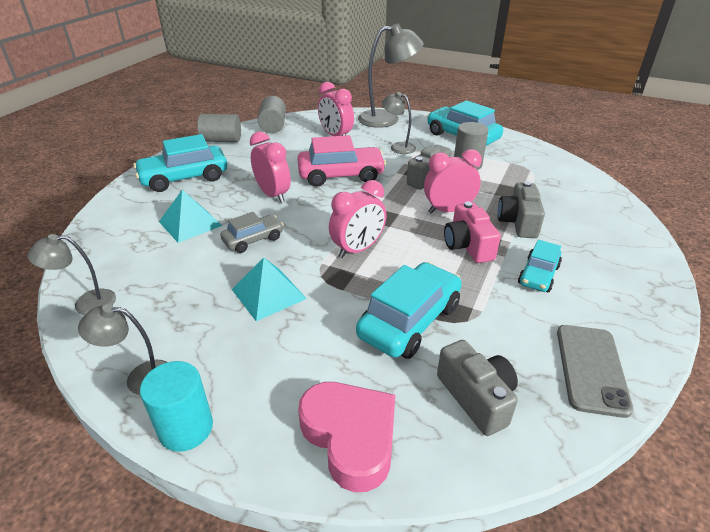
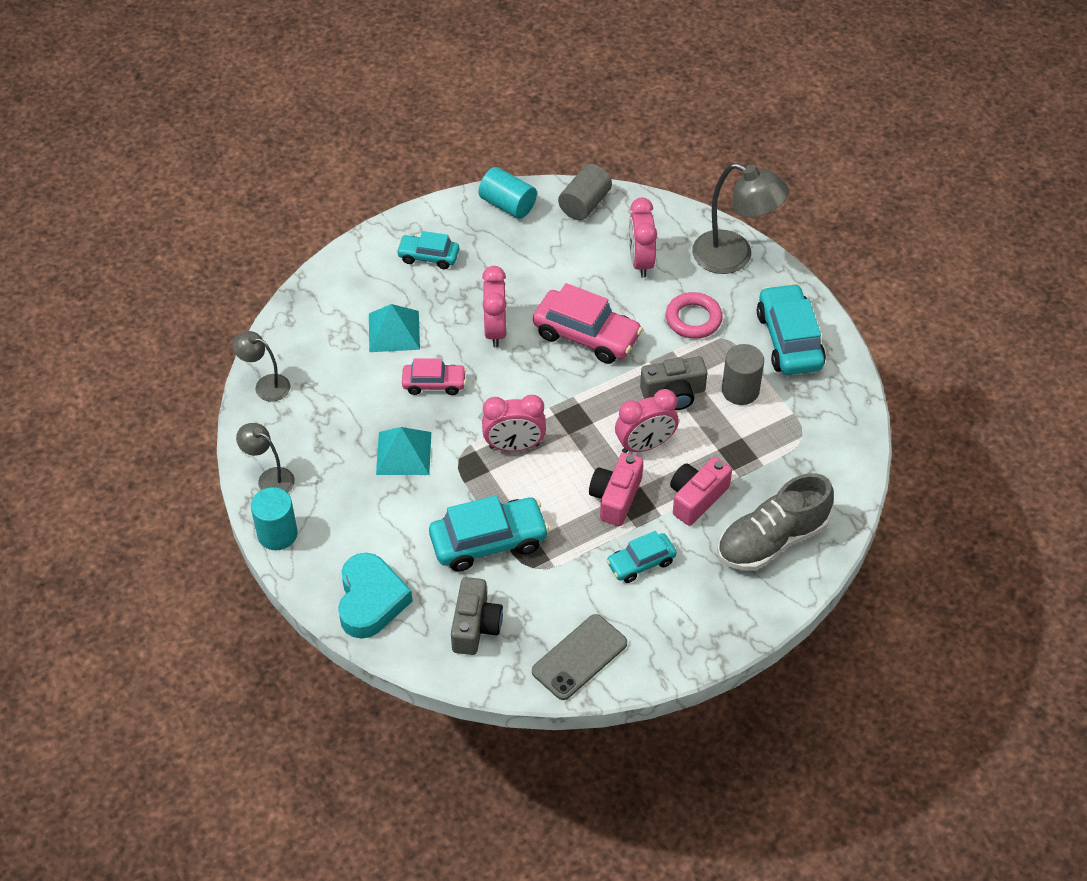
camera: 35 degrees right, 15 degrees up
(184, 178) = (428, 257): turquoise car -> turquoise car, size x0.59
(221, 140) = (508, 205): grey cylinder -> turquoise cylinder
(253, 240) = (434, 383): grey car -> pink car
(350, 437) = (371, 600): pink heart -> turquoise heart
(398, 147) = (693, 319): grey lamp -> pink ring
(448, 210) = (645, 445): pink clock -> pink clock turned 135 degrees clockwise
(518, 222) = (696, 498): grey camera -> pink camera
(594, 222) = (772, 540): none -> grey shoe

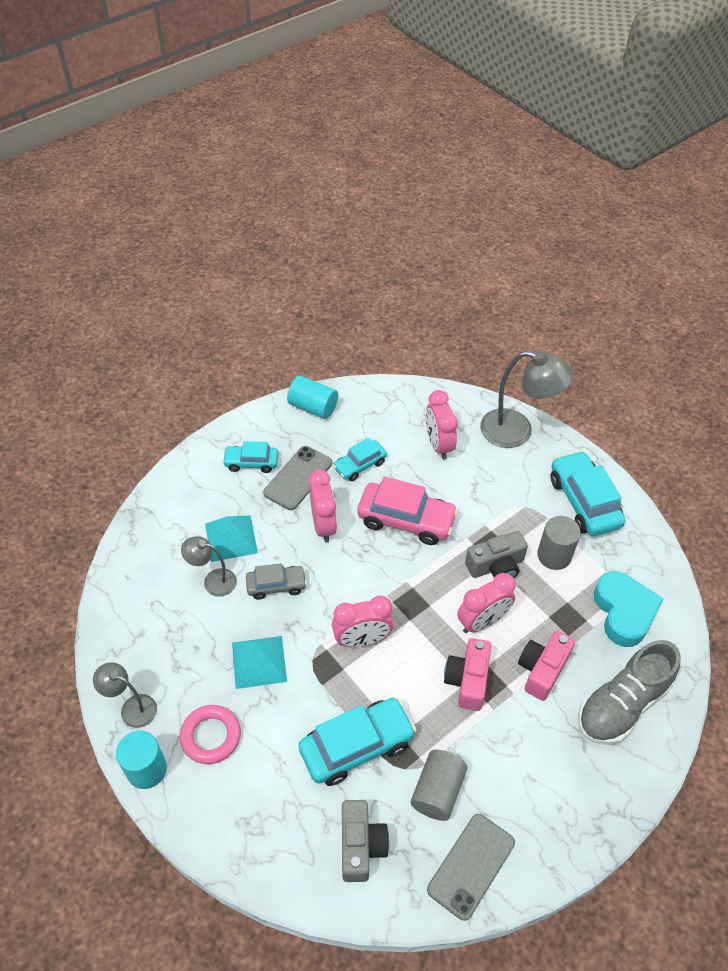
camera: 10 degrees left, 0 degrees up
(265, 385) = (117, 608): grey lamp -> grey lamp (213, 581)
(371, 600) = (251, 832): turquoise heart -> turquoise heart (624, 612)
(434, 383) = (276, 585): pink car -> grey car
(477, 278) = (298, 478): none -> grey phone
(584, 204) = (379, 399): grey cylinder -> grey cylinder (437, 791)
(641, 563) = (507, 748): turquoise car -> turquoise car (360, 465)
(693, 319) = (496, 492): pink ring -> pink ring (211, 736)

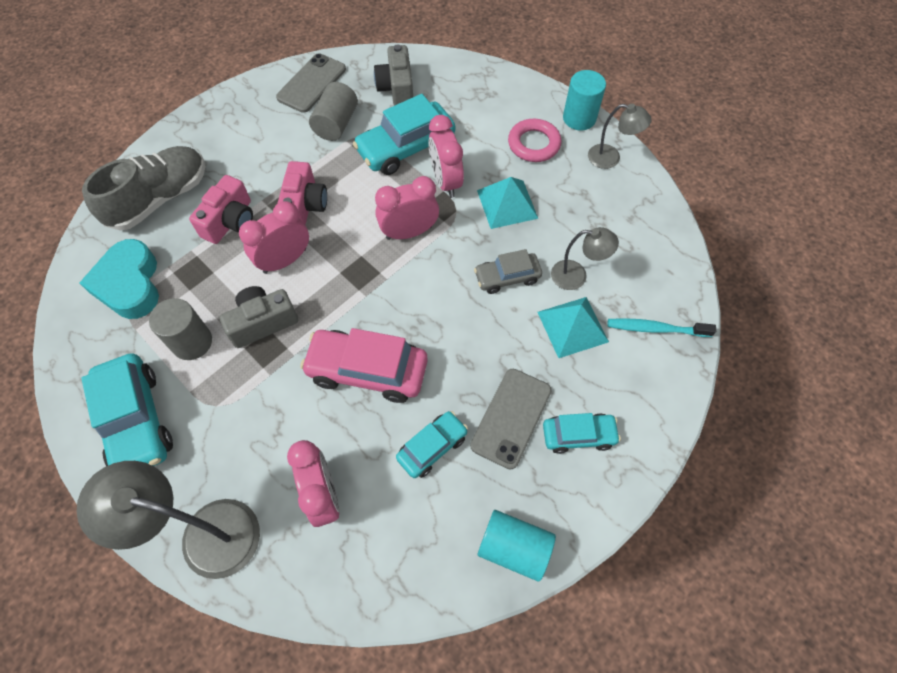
camera: 175 degrees right, 10 degrees up
(162, 530) = (655, 329): none -> turquoise toothbrush
(323, 525) = (467, 354): pink clock -> pink clock (445, 181)

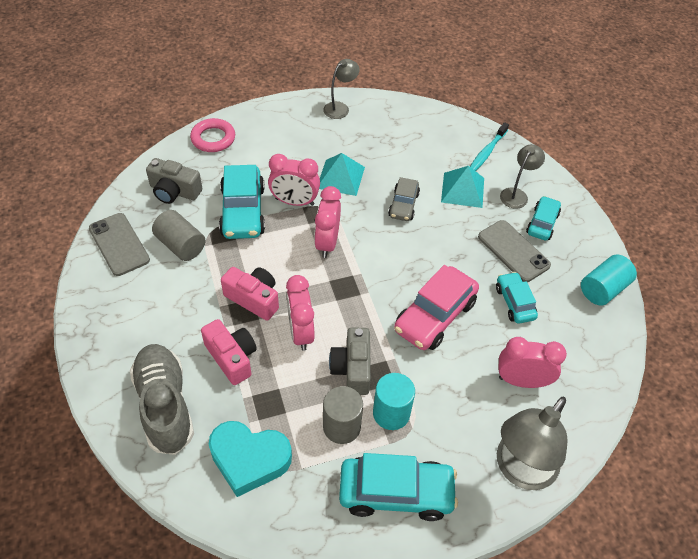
camera: 65 degrees left, 10 degrees down
(534, 144) = (297, 139): pink ring -> pink ring (213, 138)
(576, 276) = (425, 170): grey lamp -> grey lamp (516, 194)
(579, 118) = (292, 106): turquoise cylinder -> turquoise cylinder (391, 413)

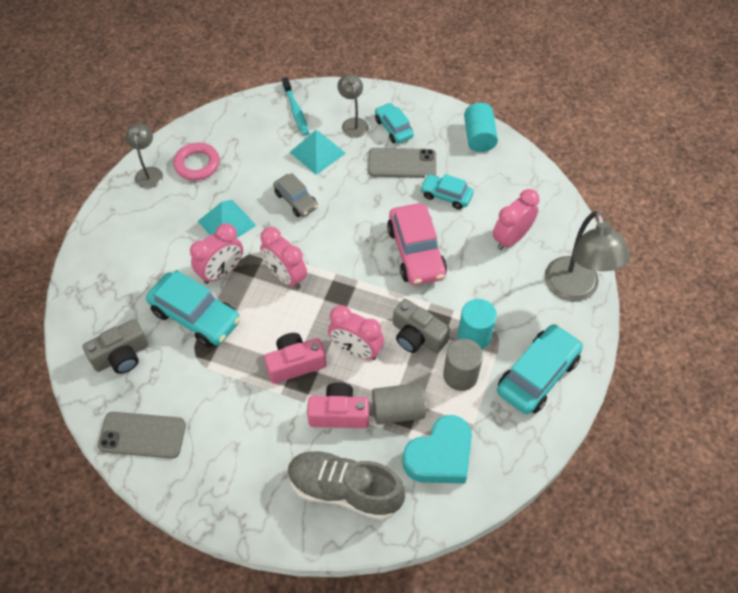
camera: 50 degrees left, 5 degrees up
(181, 245) = (189, 386): grey cylinder -> grey cylinder (398, 410)
(213, 138) = (87, 288): pink ring -> pink ring (197, 164)

